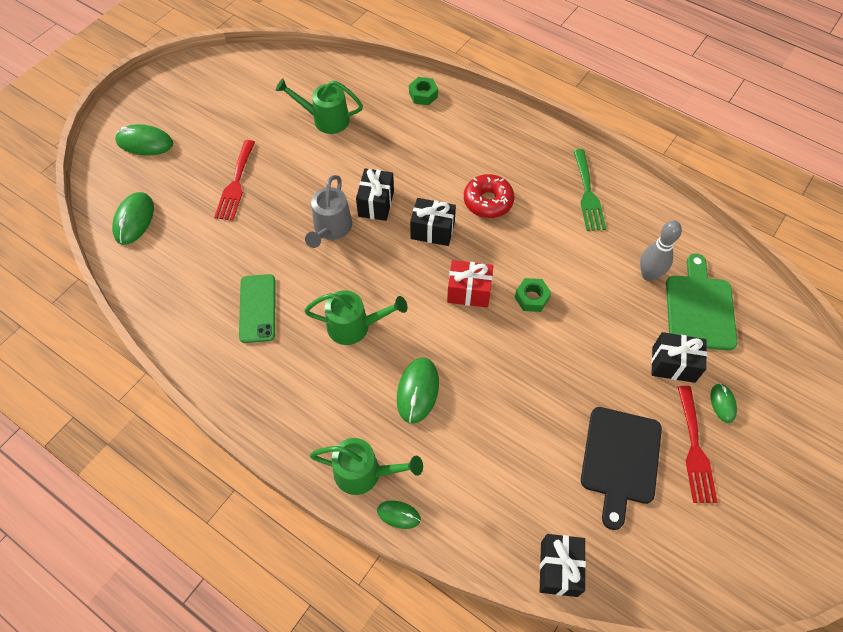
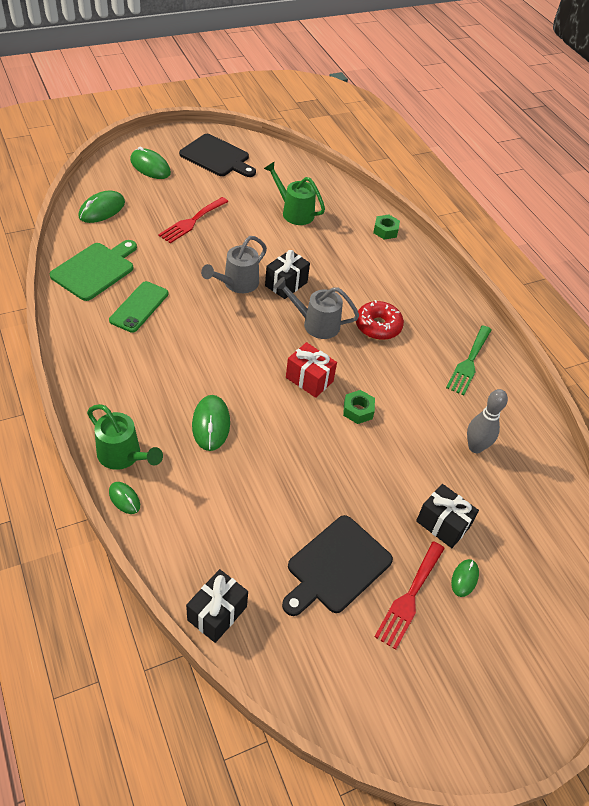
camera: 25 degrees right, 10 degrees down
(204, 96) = (217, 157): none -> black cutting board
(355, 326) = (200, 356): green watering can -> none
(418, 391) = (211, 424): green mouse -> green mouse turned 45 degrees counterclockwise
(432, 230) = (315, 323): black gift -> grey watering can
(699, 308) = (502, 496): green cutting board -> green cutting board (95, 270)

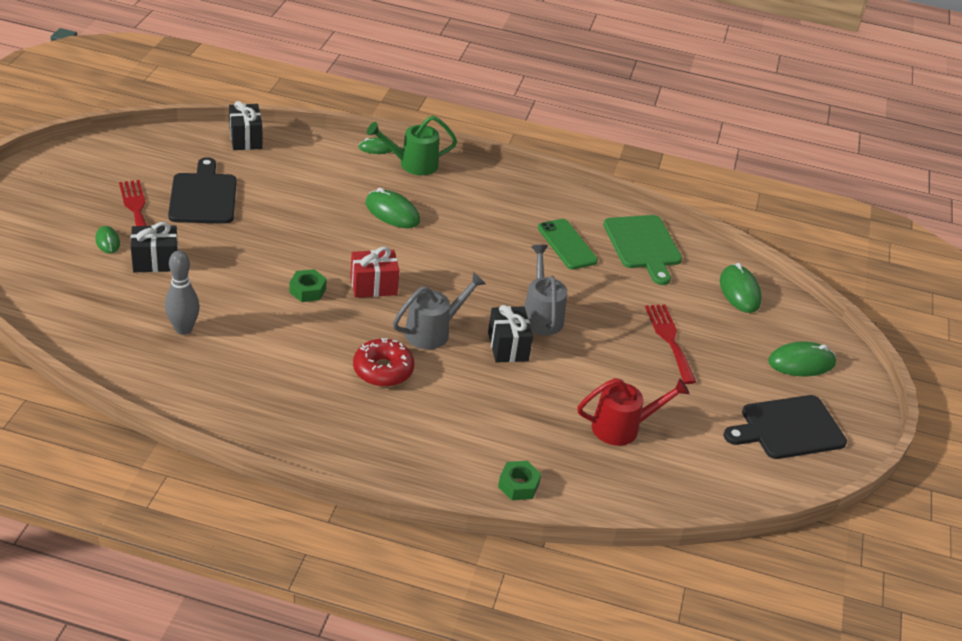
camera: 130 degrees right, 10 degrees down
(294, 212) = (623, 427): green watering can -> red watering can
(469, 362) = (264, 399): green fork -> none

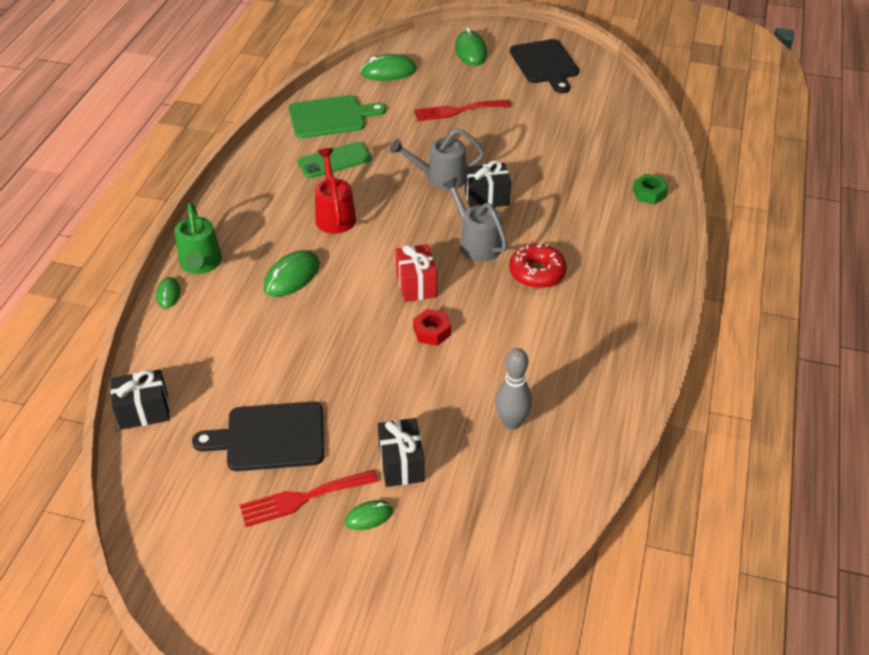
camera: 85 degrees left, 5 degrees up
(307, 290) = (432, 332): green nut -> red nut
(623, 427) = (568, 139): red watering can -> red watering can (334, 215)

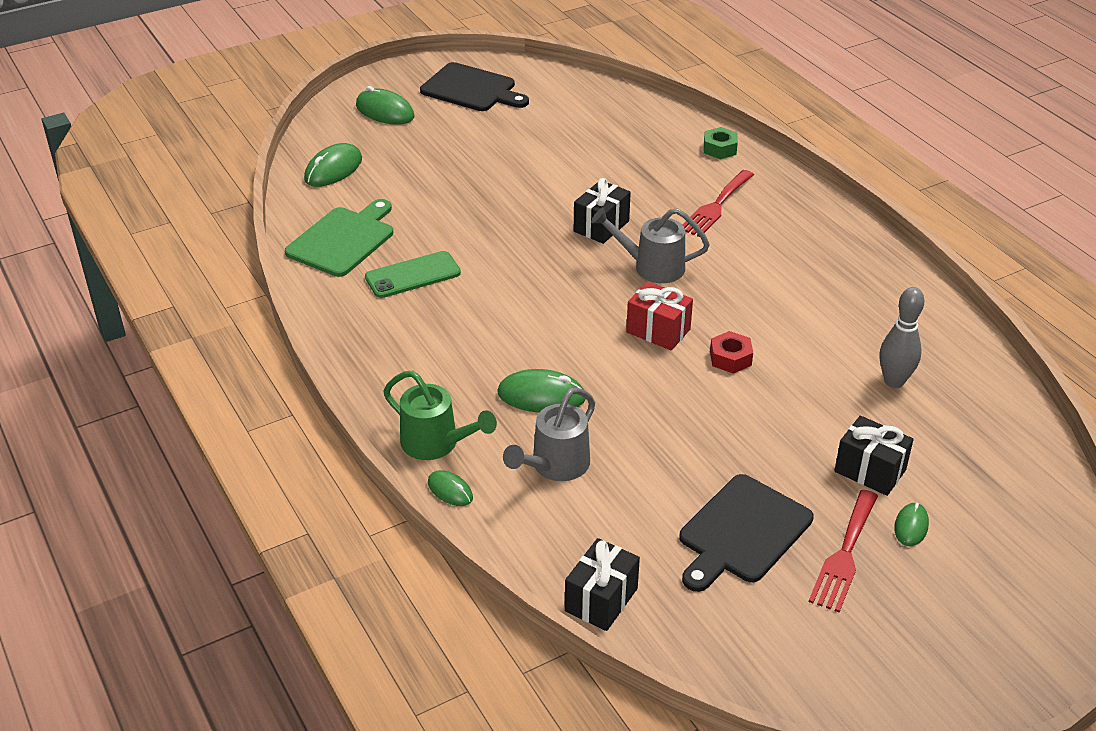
camera: 45 degrees left, 5 degrees down
(292, 276) = (541, 396): green mouse -> green mouse turned 75 degrees counterclockwise
(334, 160) = (413, 275): green phone -> green phone turned 45 degrees clockwise
(334, 215) = (492, 321): red watering can -> none
(440, 178) = (535, 234): grey watering can -> grey watering can (554, 466)
(457, 111) = (457, 169): red fork -> red fork (716, 206)
(537, 273) = (735, 260): red donut -> none

